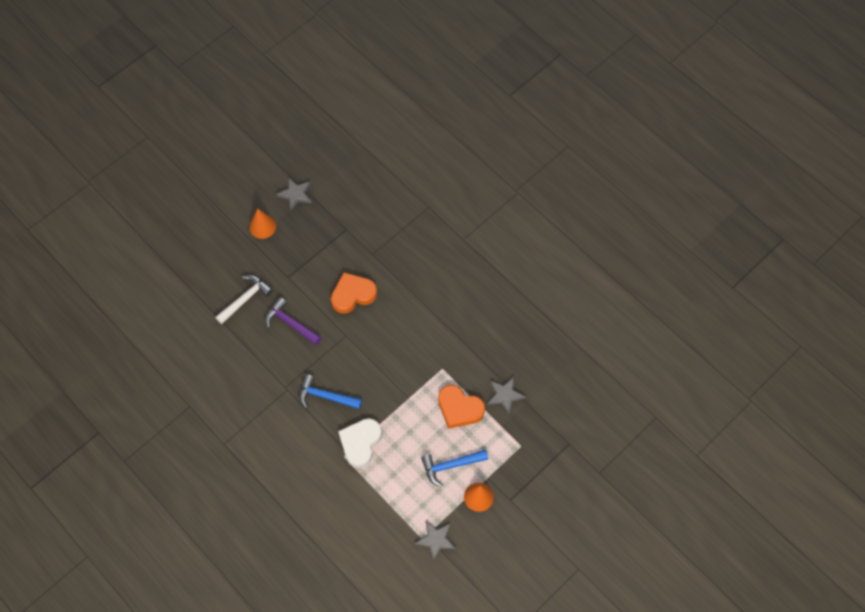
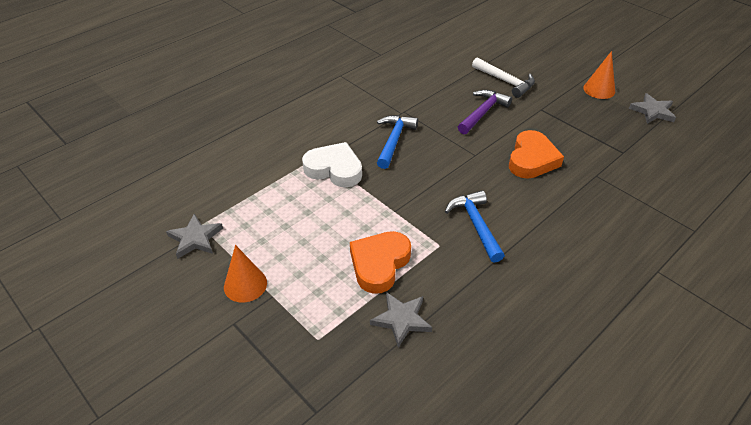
camera: 90 degrees right, 20 degrees down
(353, 295) = (532, 159): orange heart -> orange heart turned 45 degrees clockwise
(450, 466) = (295, 254): blue hammer -> blue hammer (476, 225)

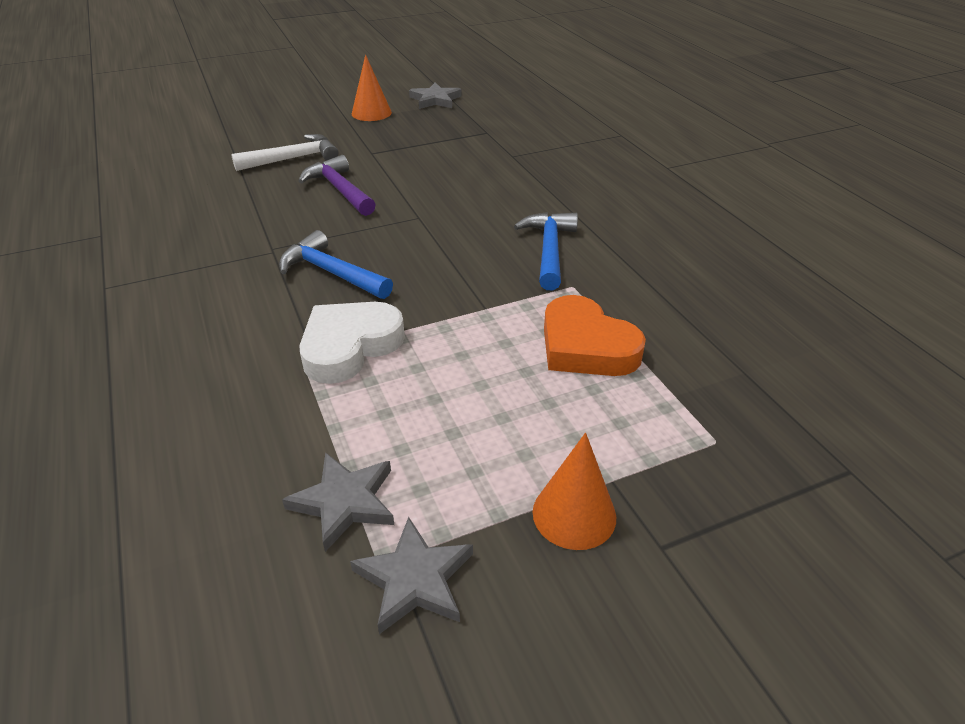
camera: 70 degrees left, 5 degrees down
(401, 320) = (695, 350): grey star -> grey star (345, 502)
(476, 225) = (549, 250): blue hammer -> blue hammer turned 90 degrees clockwise
(532, 159) = (458, 183): orange heart -> none

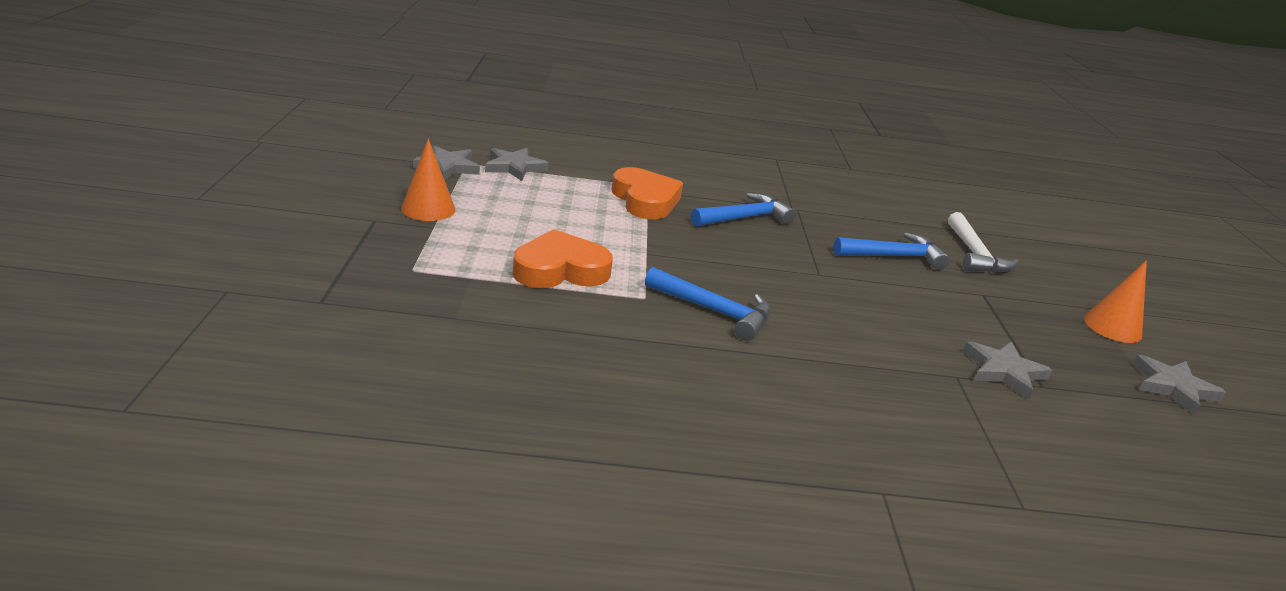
camera: 110 degrees right, 10 degrees down
(339, 190) = (894, 256): purple hammer -> blue hammer
(349, 346) = (645, 200): white heart -> orange heart
(485, 143) = (1003, 371): none -> grey star

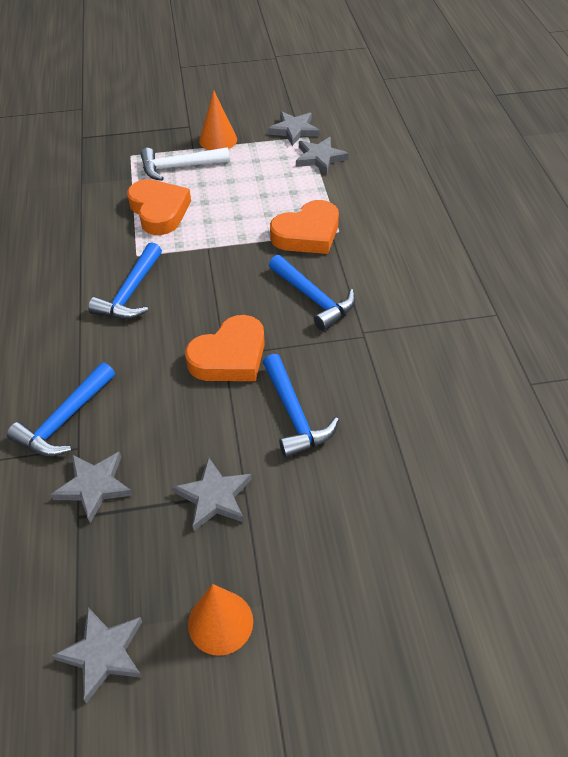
camera: 85 degrees right, 20 degrees up
(822, 271) = (230, 356): none -> orange heart
(920, 381) = (64, 420): none -> blue hammer
(974, 254) = (345, 496): white hammer -> white hammer (179, 167)
(994, 309) = (214, 497): none -> grey star

